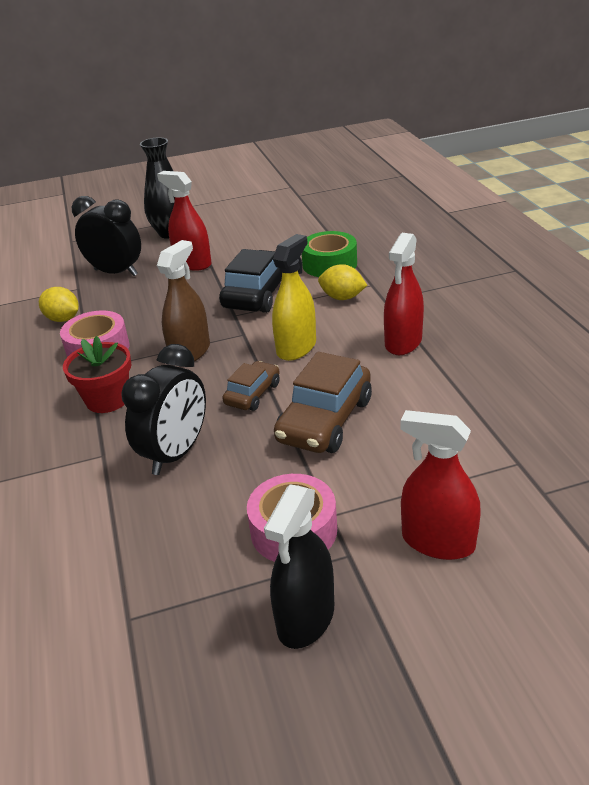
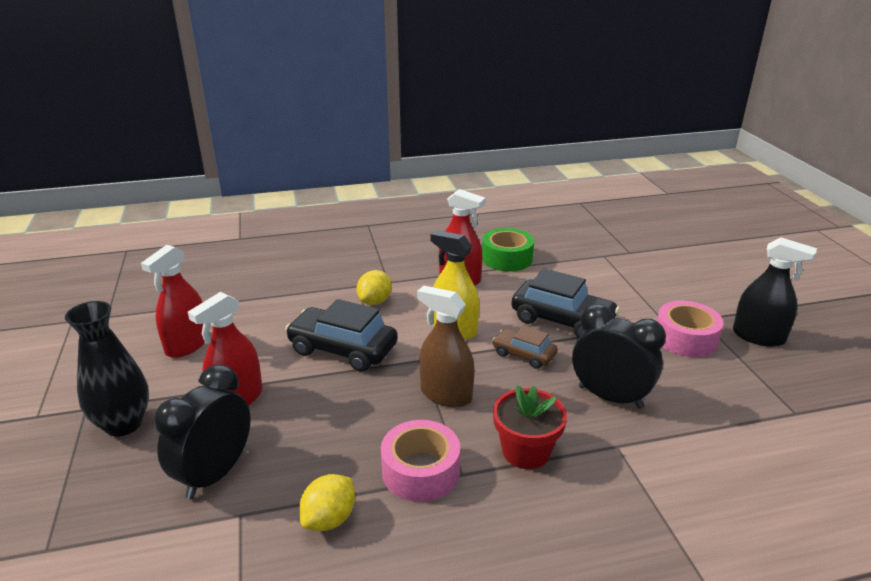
camera: 90 degrees left, 5 degrees down
(325, 420) = (562, 320): brown car -> black car
(329, 264) = (304, 304): green tape -> green tape (507, 258)
(438, 542) = (679, 288): red spray bottle -> red spray bottle (187, 345)

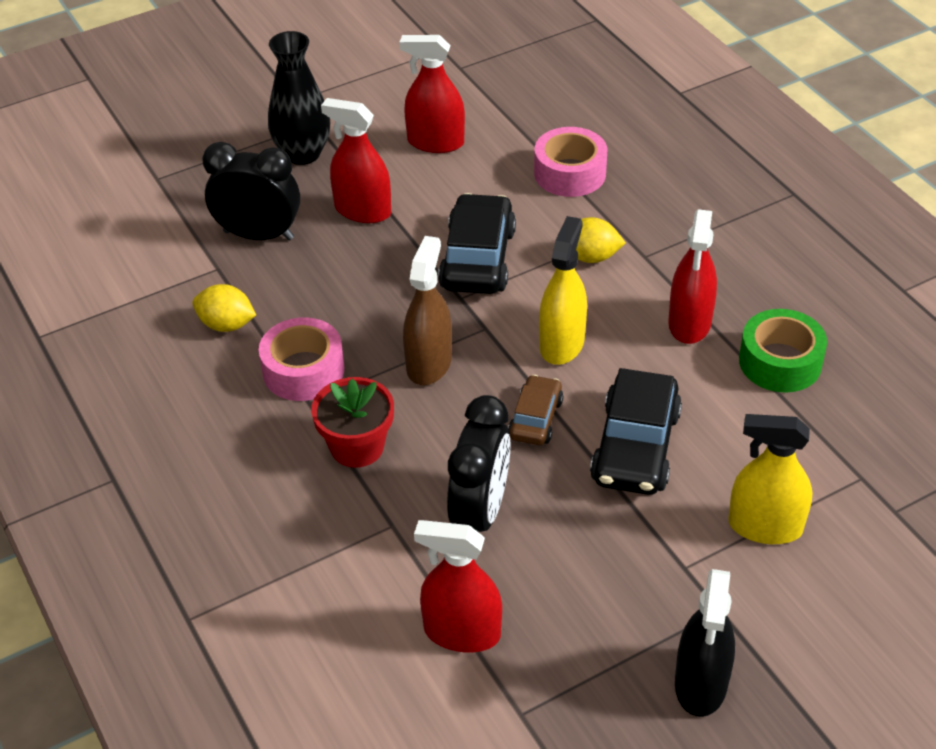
camera: 75 degrees right, 15 degrees up
(636, 290) = (765, 527): none -> yellow spray bottle
(685, 338) = (652, 590): pink tape -> pink tape (570, 173)
(726, 427) = (462, 632): none -> red spray bottle

